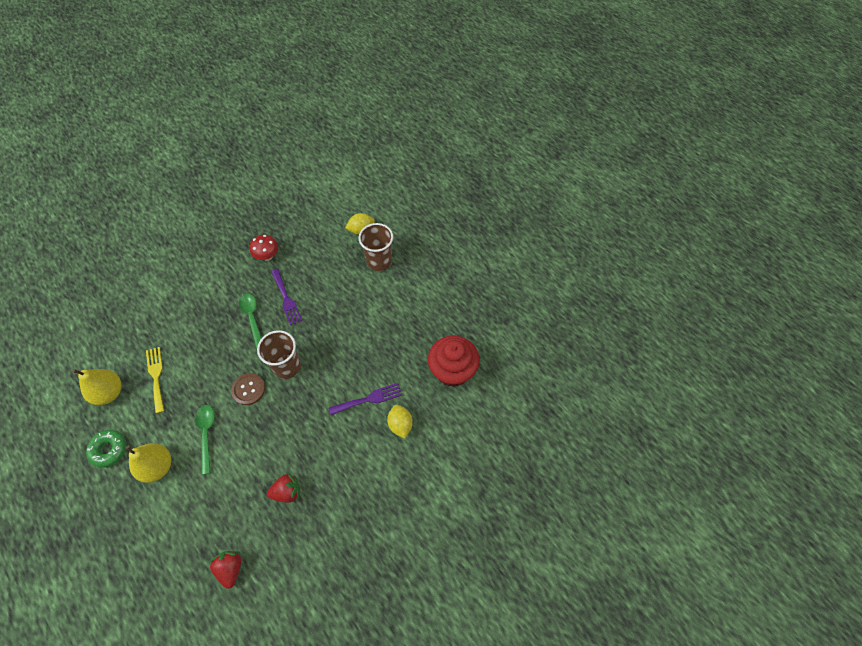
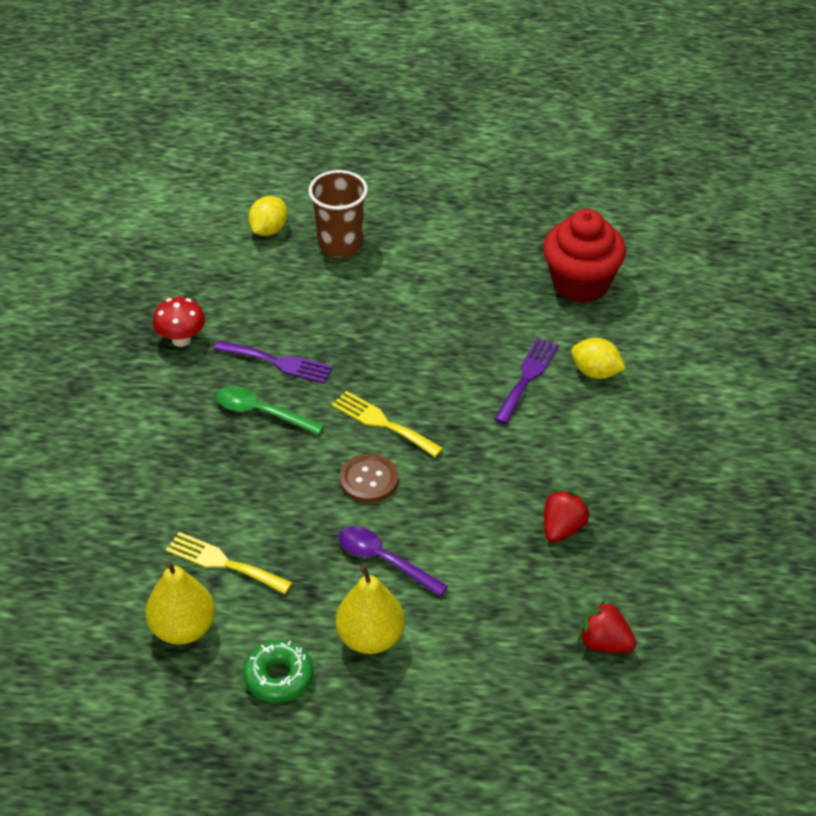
camera: 45 degrees left, 15 degrees down
(206, 434) = (384, 560): green spoon -> purple spoon
(287, 366) = (382, 423): brown cup -> yellow fork

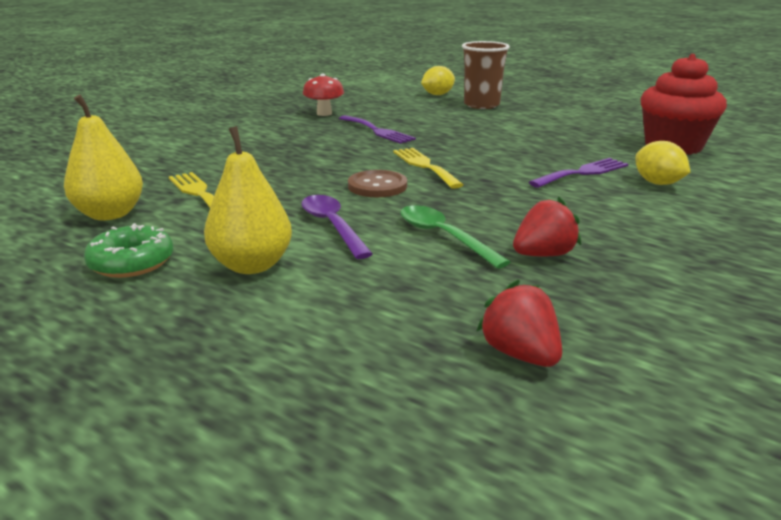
camera: 30 degrees right, 20 degrees down
(261, 412) = (336, 144): green spoon -> green spoon (443, 237)

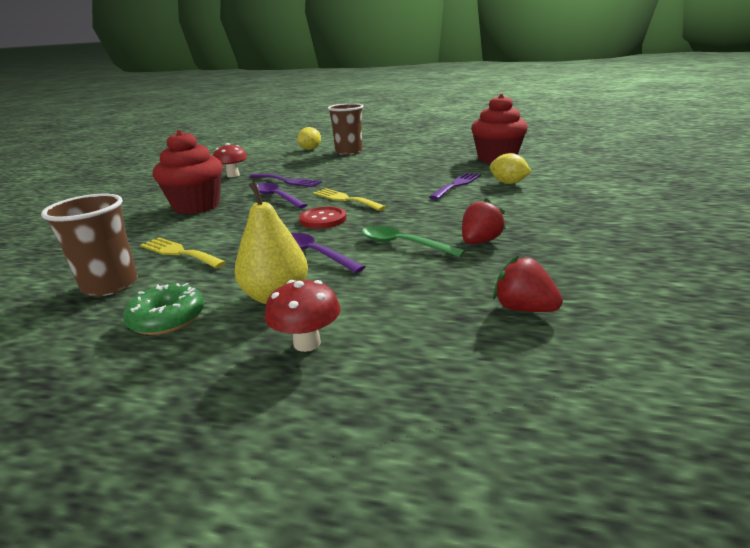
camera: 20 degrees left, 0 degrees up
(110, 214) = (110, 285): yellow pear -> brown cup
(239, 325) = (307, 343): none -> red mushroom
(257, 144) = (196, 206): none -> red cupcake
(349, 149) = (277, 197): none -> purple spoon
(377, 186) = (323, 219): brown button -> red button

